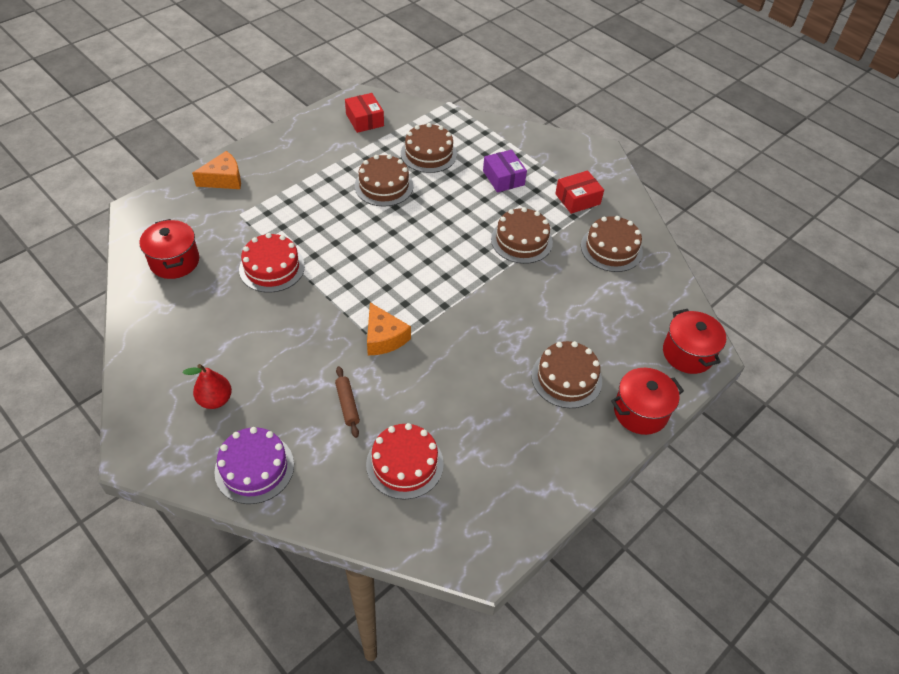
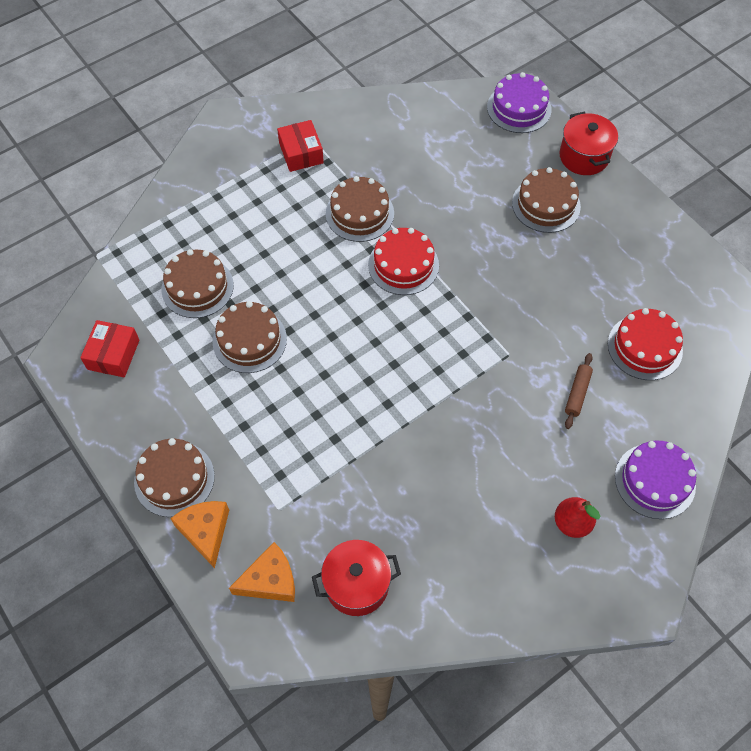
camera: 80 degrees left, 10 degrees up
(272, 268) = (378, 468): red cake -> red cake (403, 265)
(347, 404) = (577, 393): brown rolling pin -> brown rolling pin turned 60 degrees counterclockwise
(365, 120) = (113, 354): red box -> red box turned 60 degrees counterclockwise
(384, 338) = (491, 355): orange cheese -> orange cheese (270, 580)
(503, 178) = (255, 216): purple box -> none
(611, 249) = (380, 138): brown cake -> brown cake (174, 479)
(688, 353) = (519, 108): red pot -> purple cake

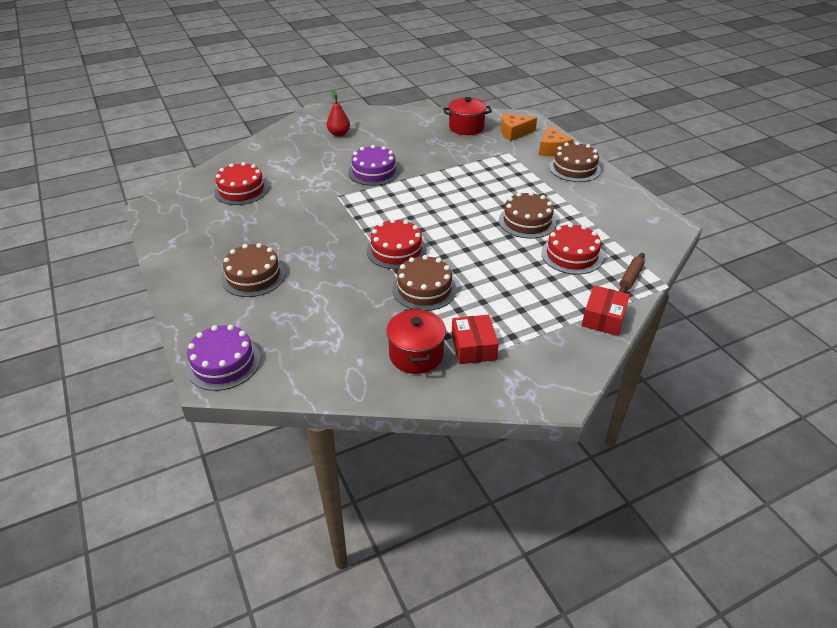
camera: 170 degrees left, 20 degrees down
(113, 354) = (632, 224): red box -> red box (603, 318)
(197, 287) = (571, 255): brown cake -> red cake
(577, 393) = (303, 176): brown rolling pin -> brown rolling pin (630, 277)
(584, 156) = (191, 309): red pot -> red pot (416, 355)
(655, 481) = (281, 142): purple cake -> purple cake (374, 172)

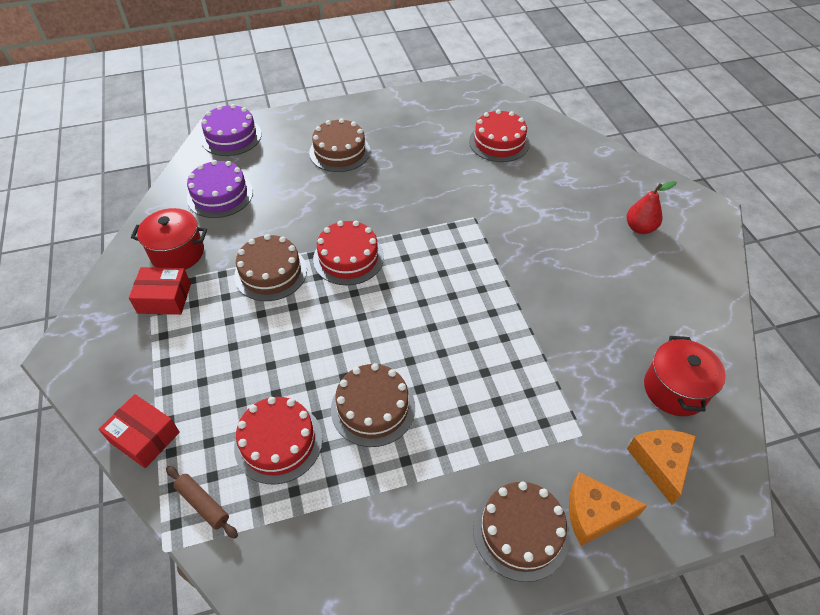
camera: 100 degrees right, 10 degrees up
(374, 172) = (530, 255): purple cake -> purple cake (220, 195)

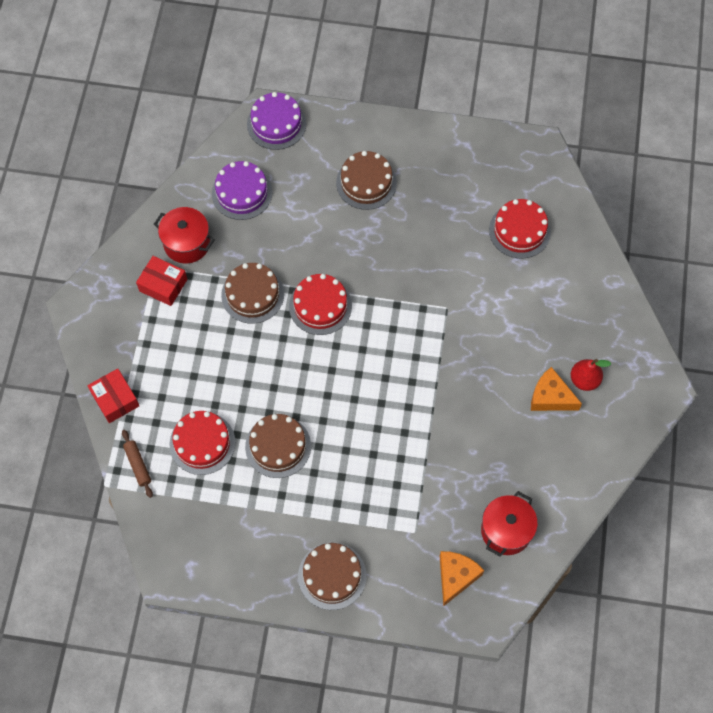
camera: 25 degrees right, 15 degrees up
(594, 514) = (387, 587): orange cheese -> orange cheese (550, 397)

